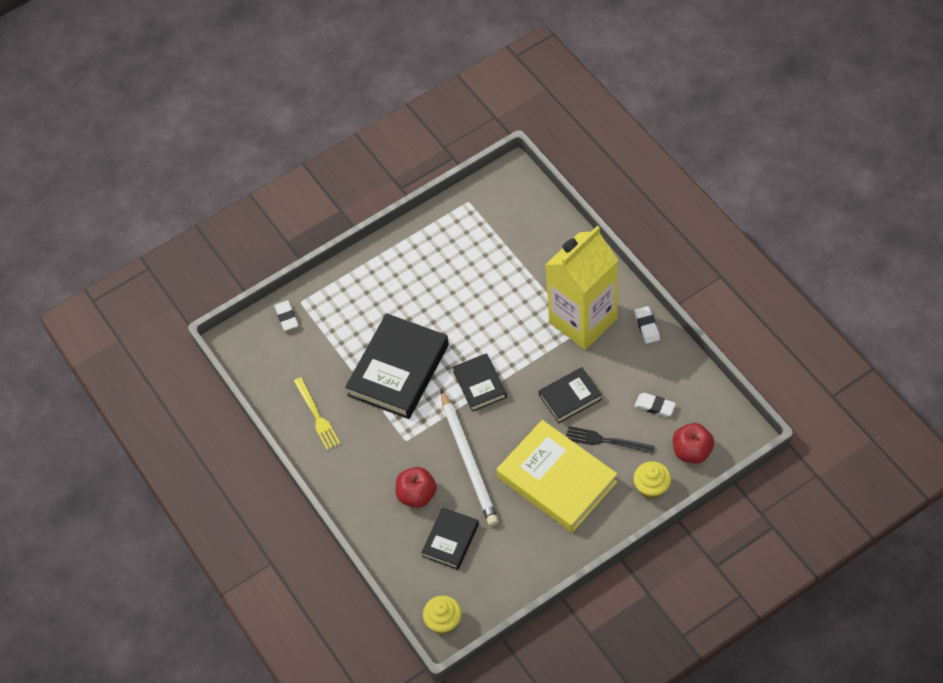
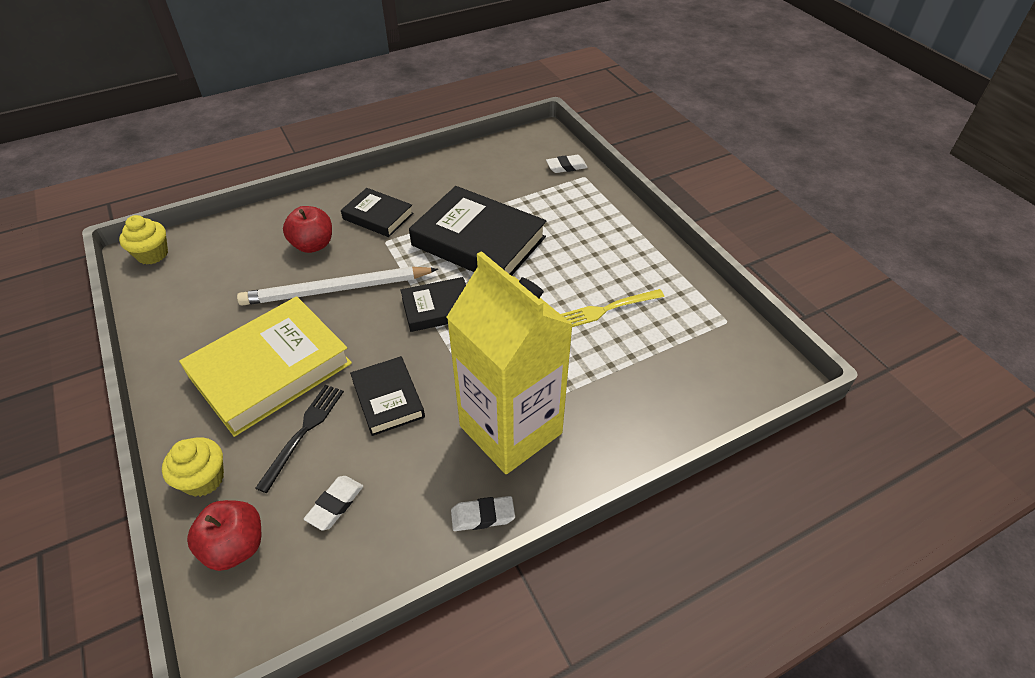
camera: 90 degrees right, 10 degrees down
(316, 415) = (440, 181): yellow fork -> yellow fork (608, 309)
(450, 540) = (243, 267): black book -> black book (378, 216)

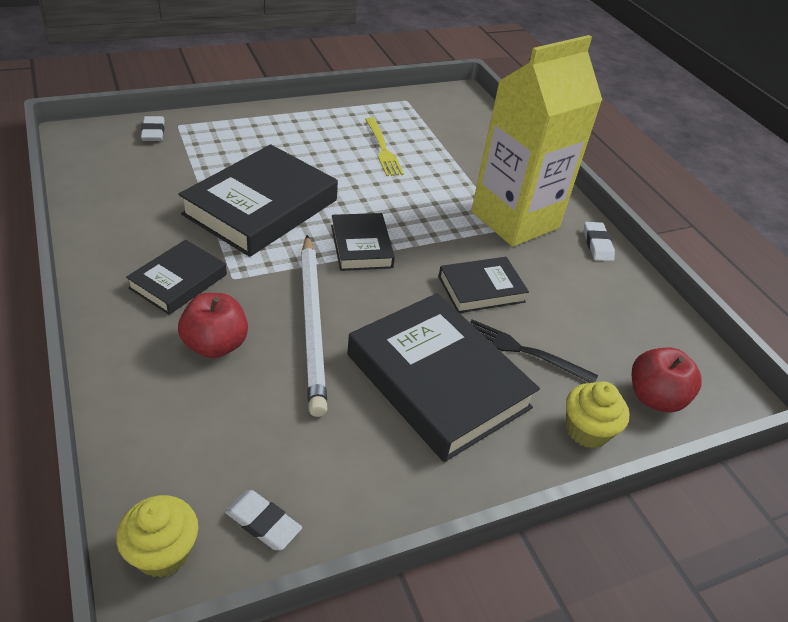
camera: 90 degrees left, 5 degrees down
(271, 370) = (437, 381): yellow book -> black book
(335, 504) = (601, 328): white eraser -> white eraser (263, 523)

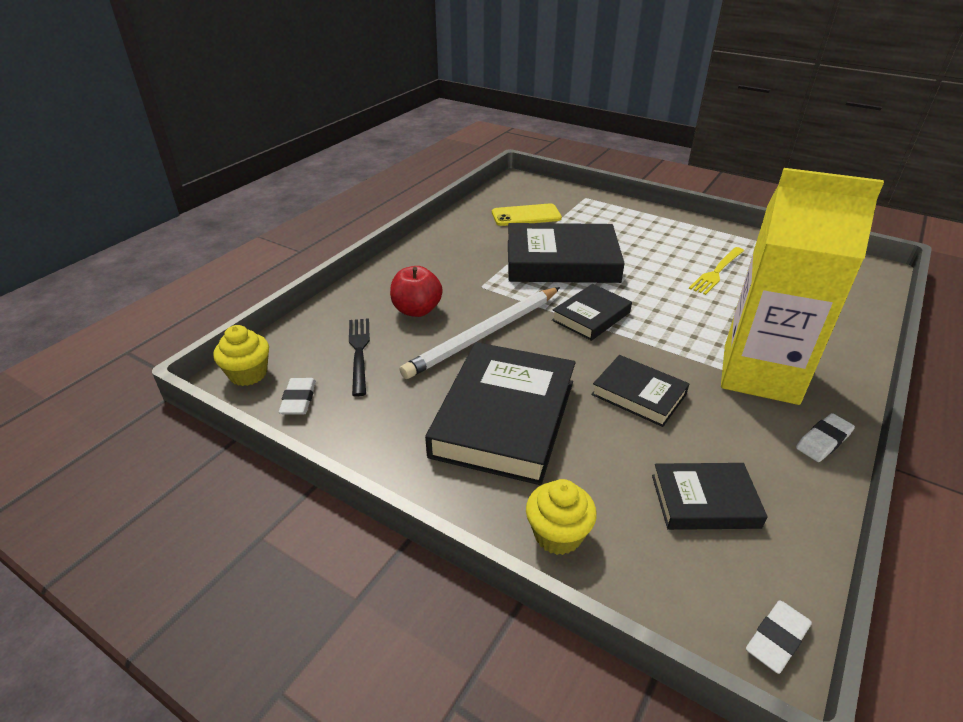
camera: 60 degrees right, 5 degrees down
(153, 132) = (563, 195): white eraser -> white eraser (777, 639)
(153, 175) = (526, 215): none -> yellow phone
(178, 281) = (451, 271): black book -> black book (704, 501)
(524, 351) = (601, 452): black fork -> black fork (359, 352)
(654, 397) = (664, 573): red apple -> none

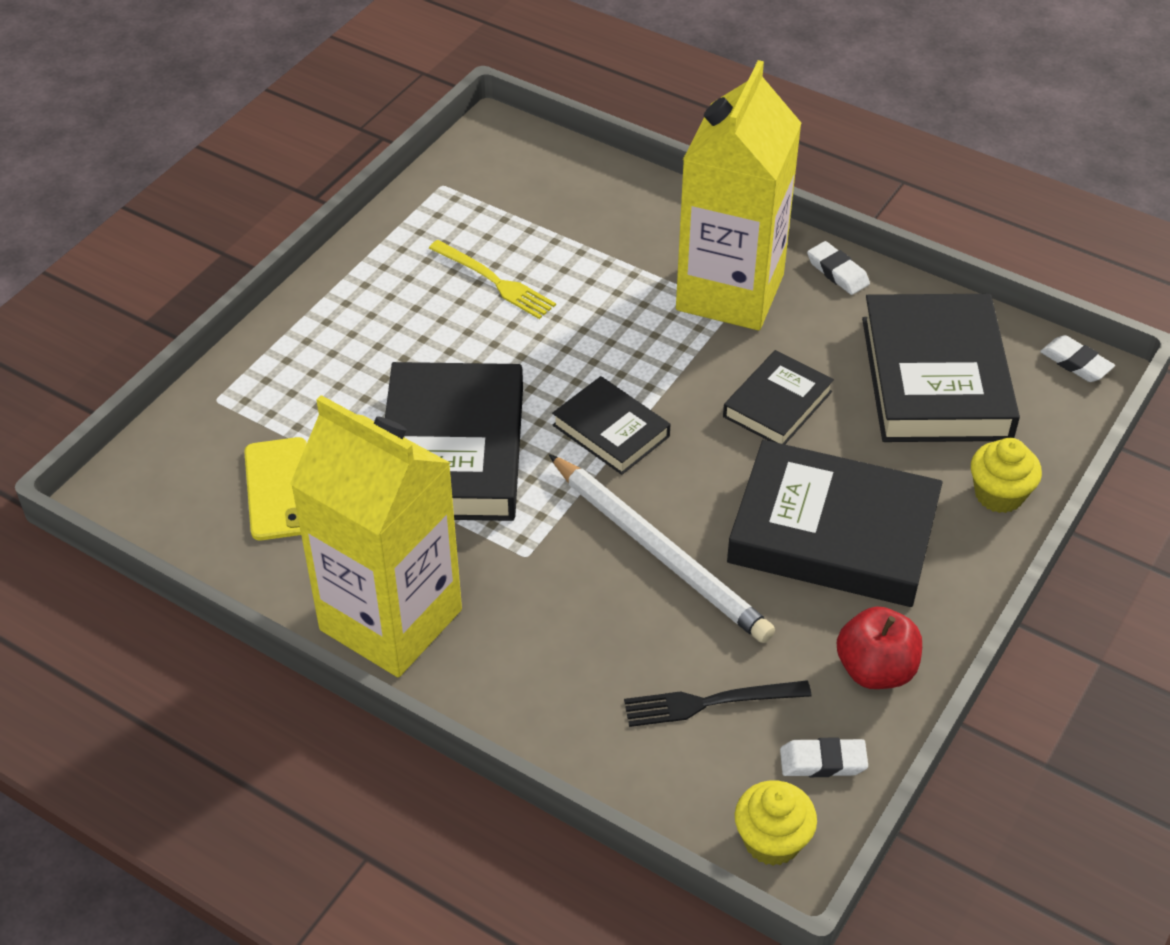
camera: 90 degrees left, 10 degrees up
(417, 310) = (596, 638): red apple -> red apple (875, 670)
(437, 247) = (391, 620): none -> yellow carton
(704, 501) = (935, 378): black book -> black book, size x1.85

